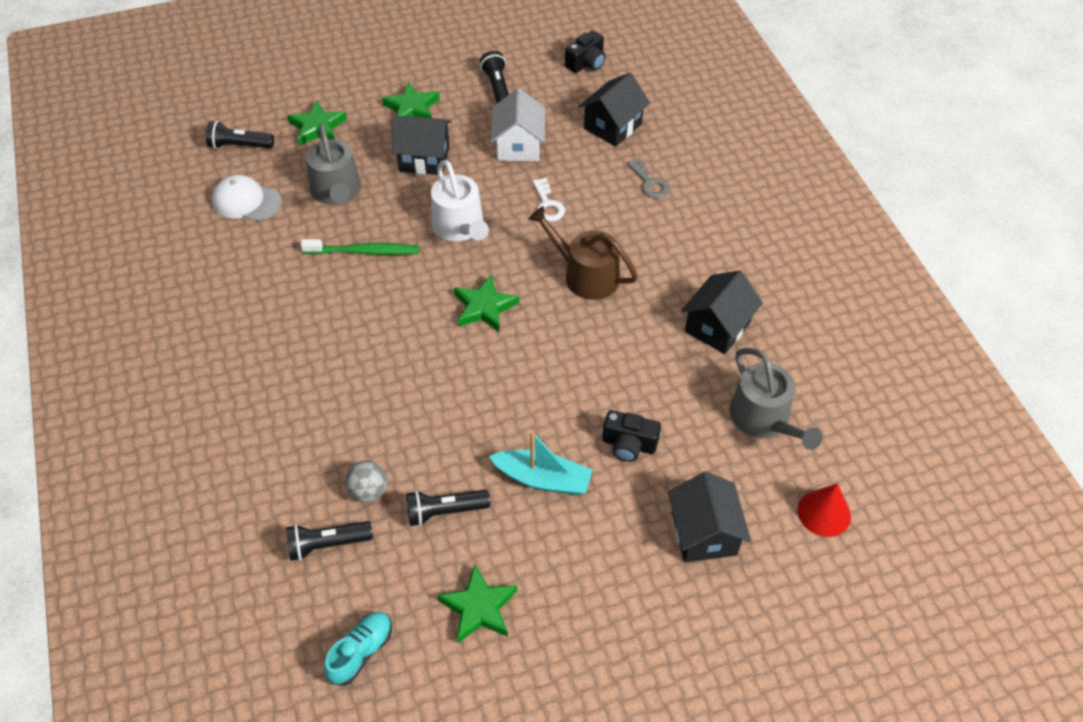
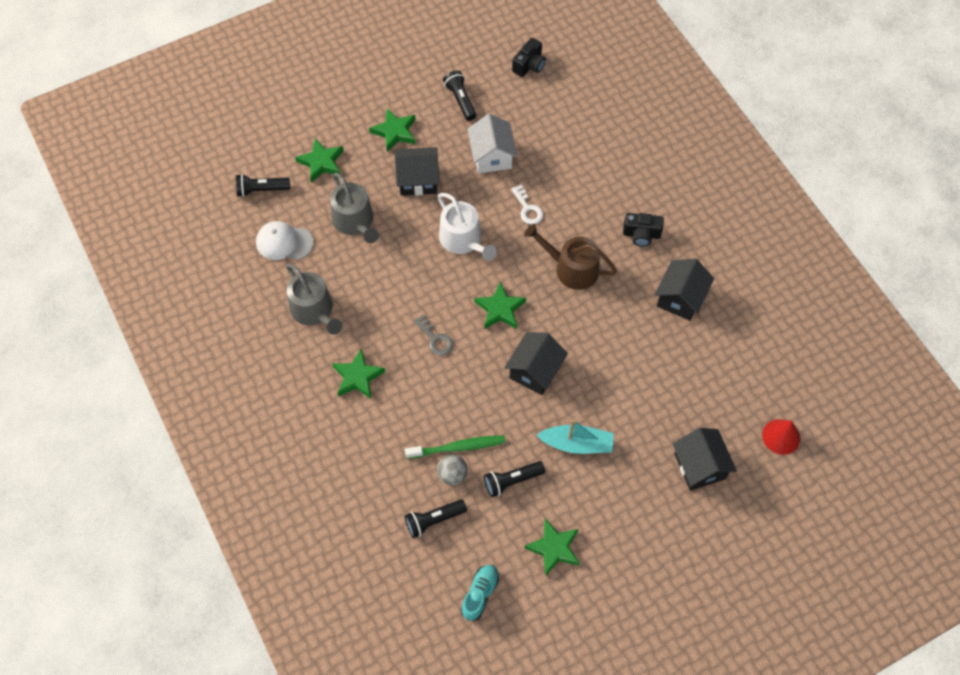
camera: 10 degrees left, 10 degrees up
(285, 358) = (358, 377): none -> green star
(364, 251) = (392, 274): green toothbrush -> green toothbrush (457, 447)
(612, 126) = (564, 126): black house -> black house (535, 371)
(629, 445) = (633, 406): black camera -> black camera (641, 234)
(650, 183) = (604, 176): grey key -> grey key (435, 339)
(764, 419) = (727, 370): grey watering can -> grey watering can (314, 310)

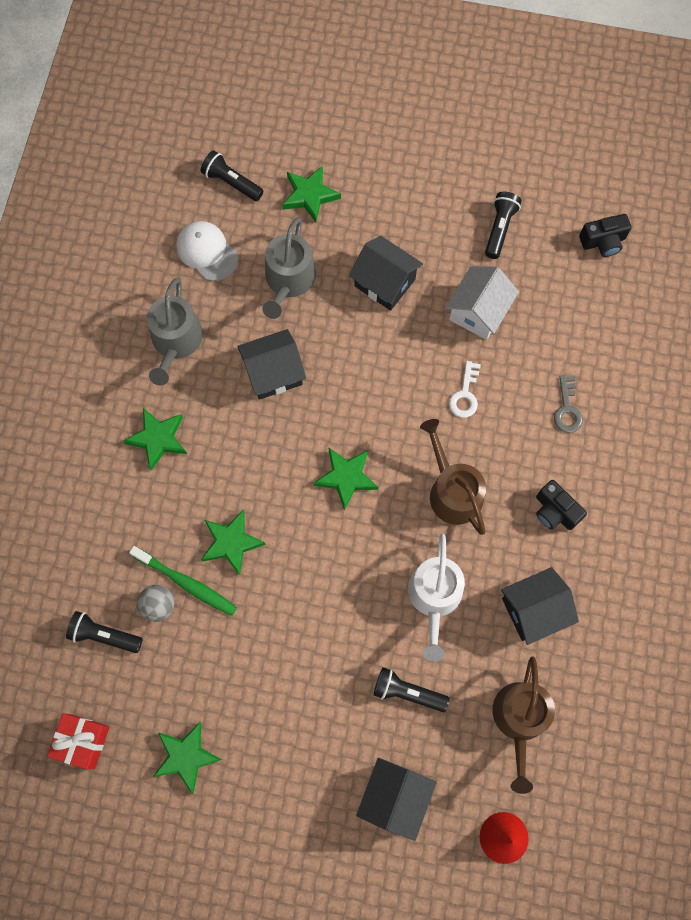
camera: 40 degrees right, 10 degrees up
(395, 132) = (406, 215): green star -> green star (231, 543)
(435, 339) = (260, 459): grey key -> grey key (567, 409)
(463, 240) = (373, 379): white watering can -> white watering can (434, 597)
(480, 594) = (83, 741): turquoise shoe -> red gift
(512, 481) = (206, 658): black flashlight -> black flashlight (407, 692)
(535, 371) = (323, 567): black house -> black house (273, 373)
(577, 444) = (298, 673): turquoise boat -> none
(729, 365) = (519, 720): none -> brown watering can

